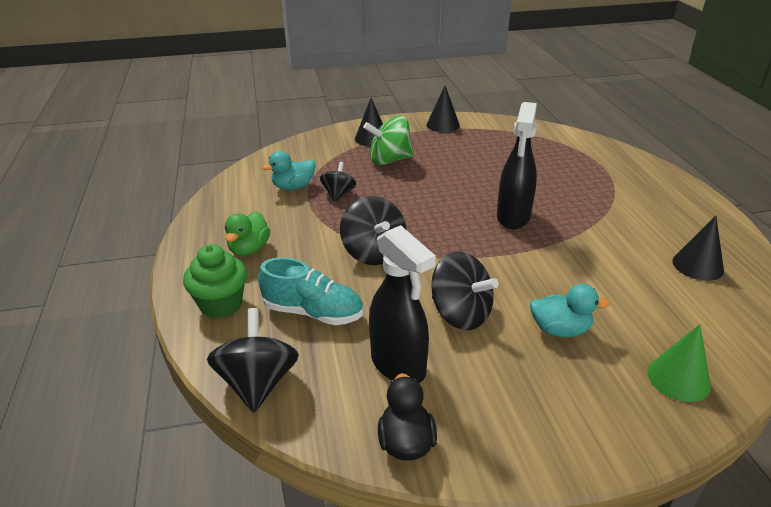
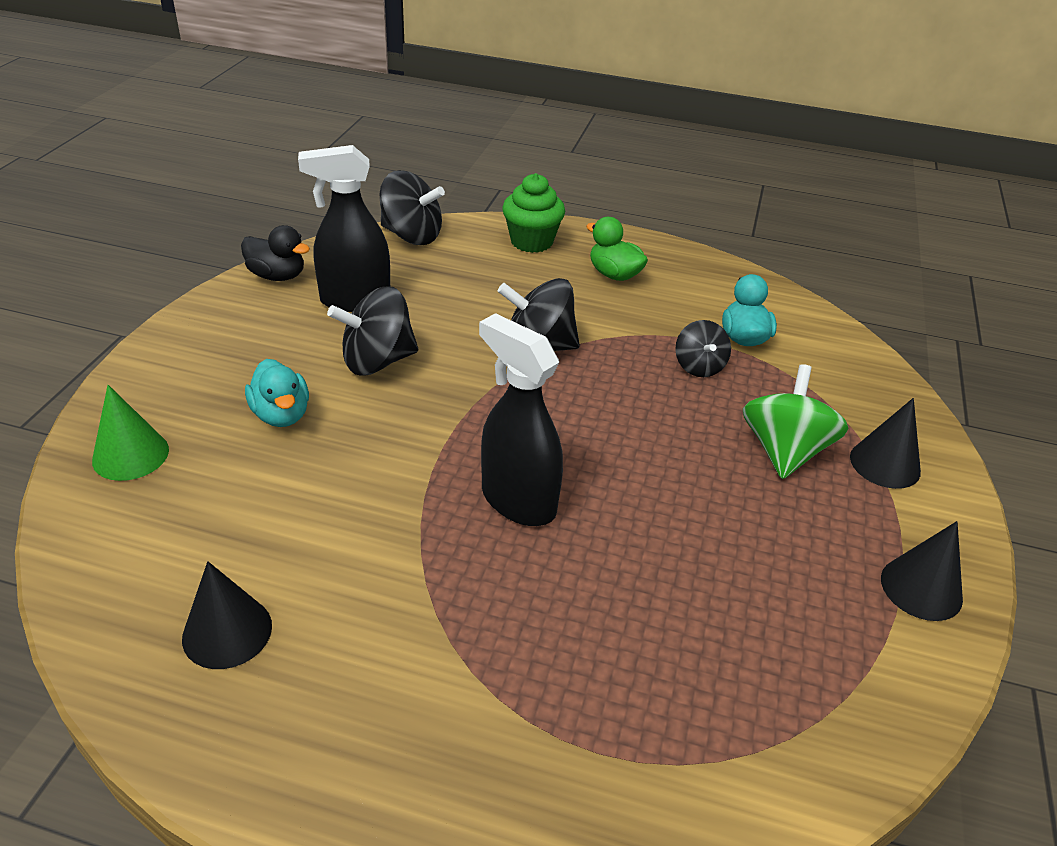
camera: 115 degrees right, 5 degrees up
(313, 312) = (472, 281): turquoise shoe -> none
(338, 194) = (699, 366): black spinning top -> black spinning top turned 45 degrees clockwise
(560, 330) = (281, 415): turquoise duck -> turquoise duck turned 60 degrees counterclockwise

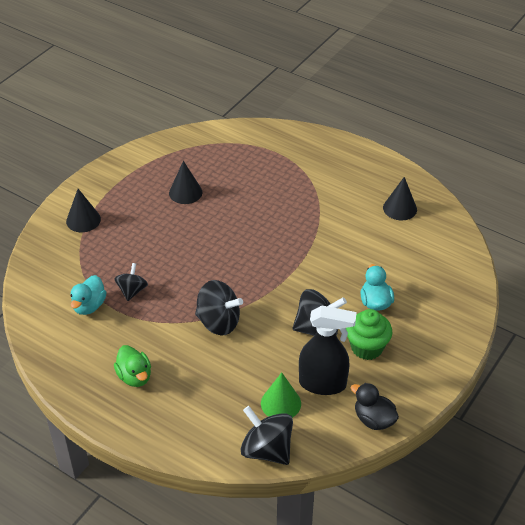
camera: 160 degrees left, 5 degrees up
(130, 455) = (451, 293): green cone -> green cone (281, 403)
(517, 501) = (269, 235): black spray bottle -> none
(531, 242) = (176, 425): green cupcake -> green cupcake (367, 348)
(784, 451) = (126, 235): green spinning top -> none
(921, 588) = (121, 172): black cone -> black cone (185, 192)

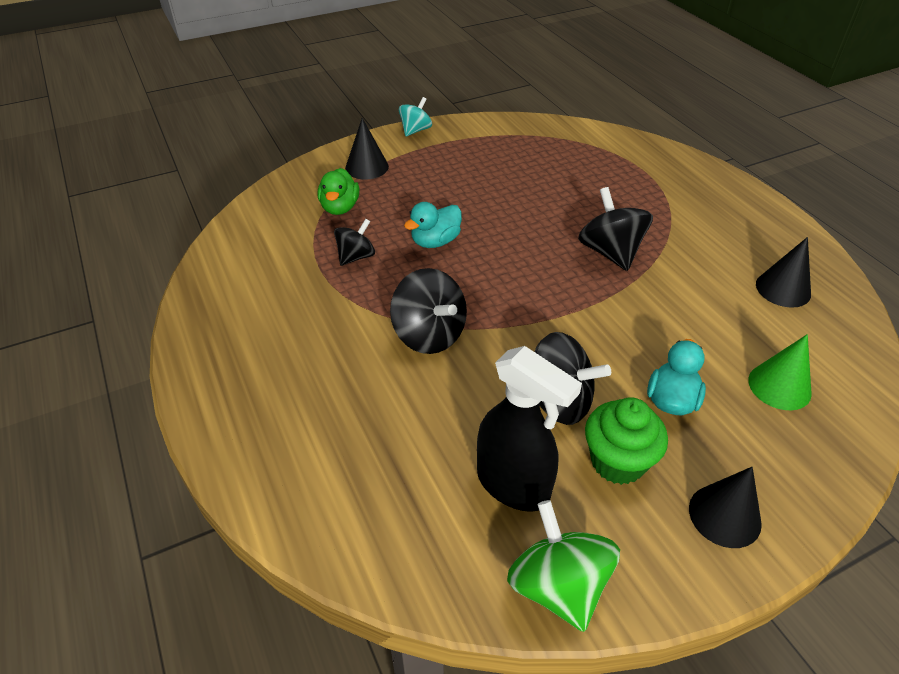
camera: 30 degrees right, 0 degrees up
(89, 306) = (295, 254): turquoise duck -> turquoise duck (435, 241)
(94, 175) = (415, 130): none -> turquoise spinning top
(135, 376) = (273, 356): green duck -> green duck (340, 208)
(185, 192) = (502, 177): black cone -> black cone (724, 515)
(267, 450) = (358, 547): black spinning top -> black spinning top (610, 252)
(281, 403) = (431, 484): green cone -> green cone (779, 386)
(374, 419) = (558, 586): black duck -> green spinning top

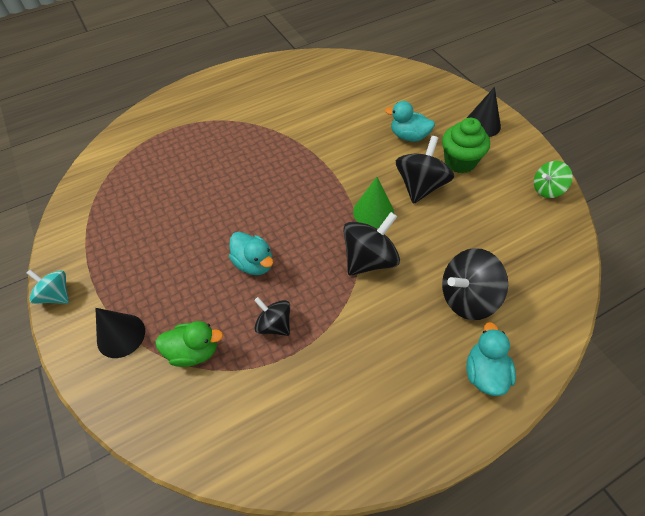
camera: 90 degrees left, 10 degrees up
(250, 424) = (485, 373): none -> turquoise duck
(513, 485) = (490, 208): black spray bottle -> none
(558, 586) = (547, 189): green spinning top -> green spinning top, size x0.62
(610, 252) = (271, 154): black spinning top -> black spinning top (467, 298)
(779, 386) = (389, 94): green cone -> green cone (373, 212)
(783, 289) = (308, 81): black cone -> none

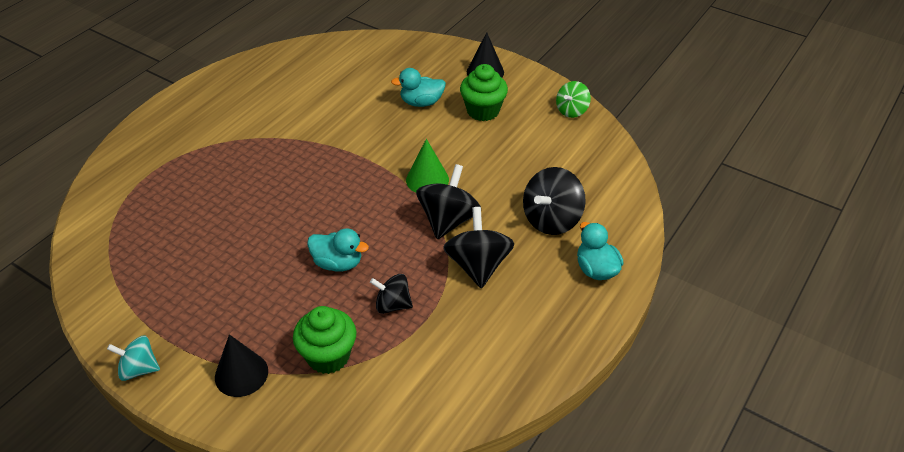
camera: 30 degrees left, 10 degrees down
(194, 351) = (328, 356): green duck -> green cupcake
(420, 186) = (458, 143): black spinning top -> black spinning top (478, 265)

